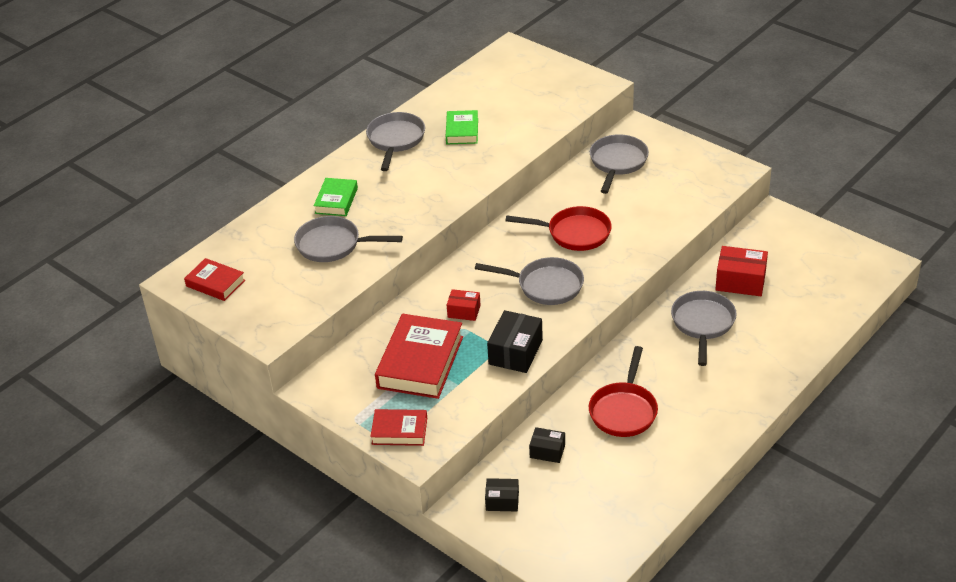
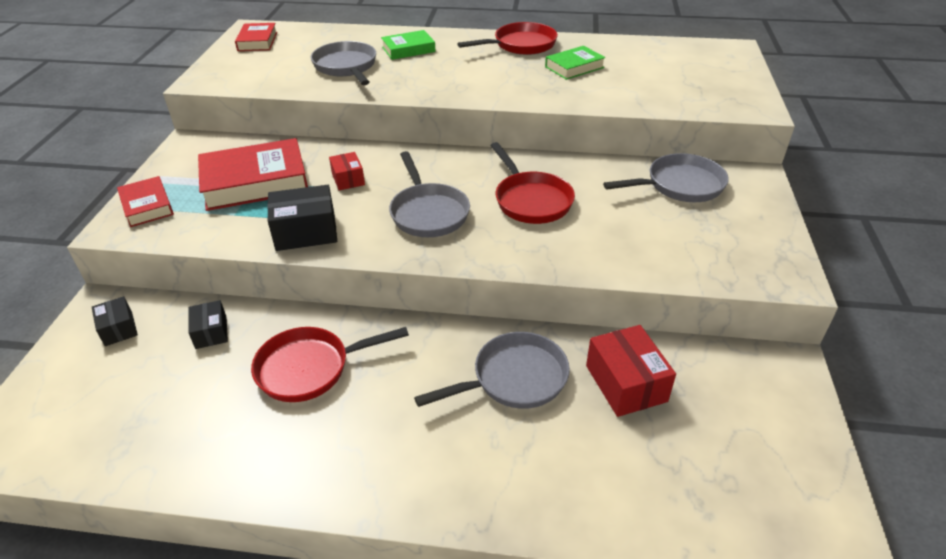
camera: 55 degrees right, 0 degrees up
(395, 140) = (521, 45): grey pan -> red pan

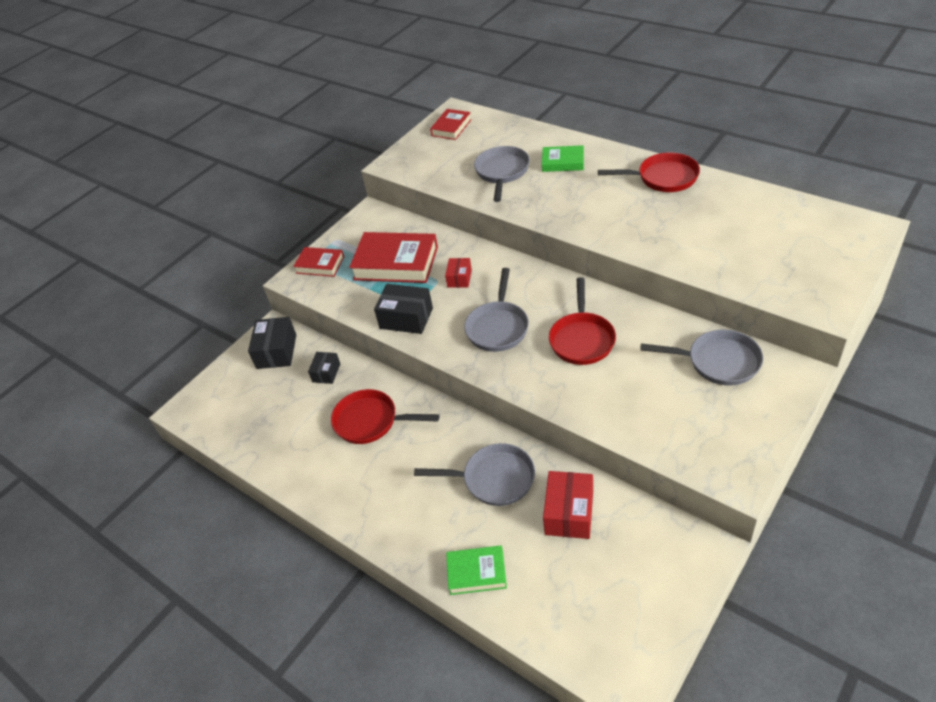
camera: 35 degrees right, 5 degrees up
(118, 329) = (276, 351): black box -> black box, size x1.66
(147, 206) = (320, 265): red book -> red book turned 75 degrees counterclockwise
(574, 67) = (692, 216): green book -> green book (476, 572)

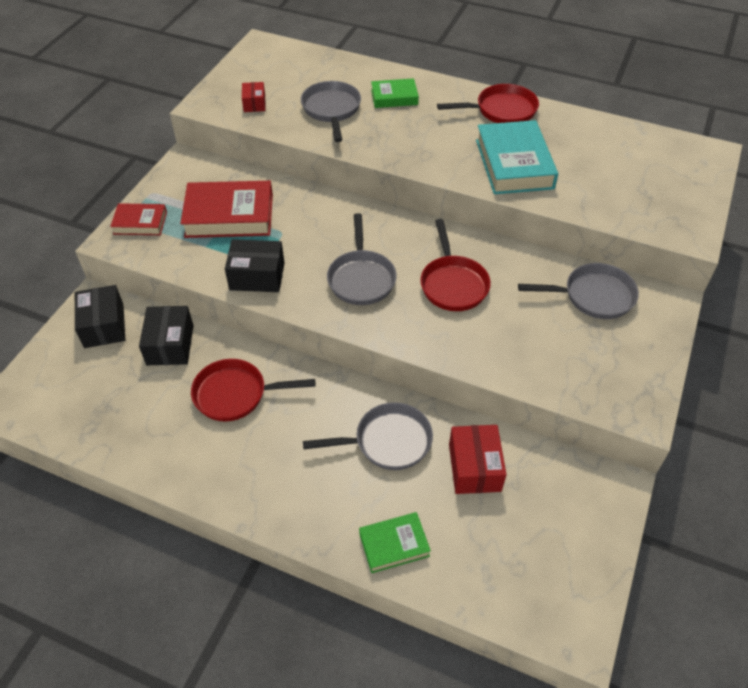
camera: 20 degrees left, 5 degrees up
(326, 373) = (170, 345): black box -> black box, size x1.66
(451, 127) = (262, 62): red book -> none
(459, 278) = (305, 228): red box -> red box (254, 104)
(661, 229) = (514, 164): none -> turquoise book

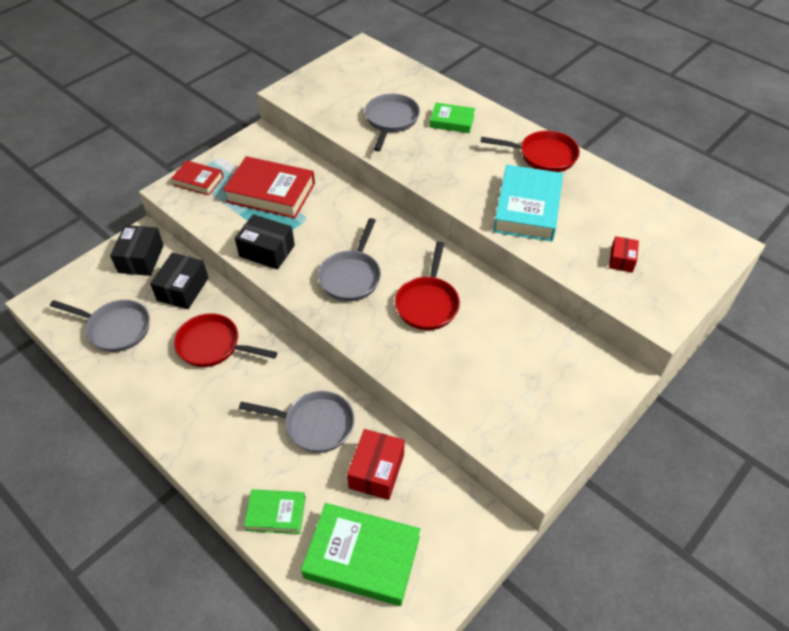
camera: 20 degrees right, 0 degrees up
(254, 104) = (329, 100): red box -> red box (621, 260)
(504, 557) = (362, 557): none -> green book
(593, 296) = (550, 350): grey pan -> grey pan (116, 328)

